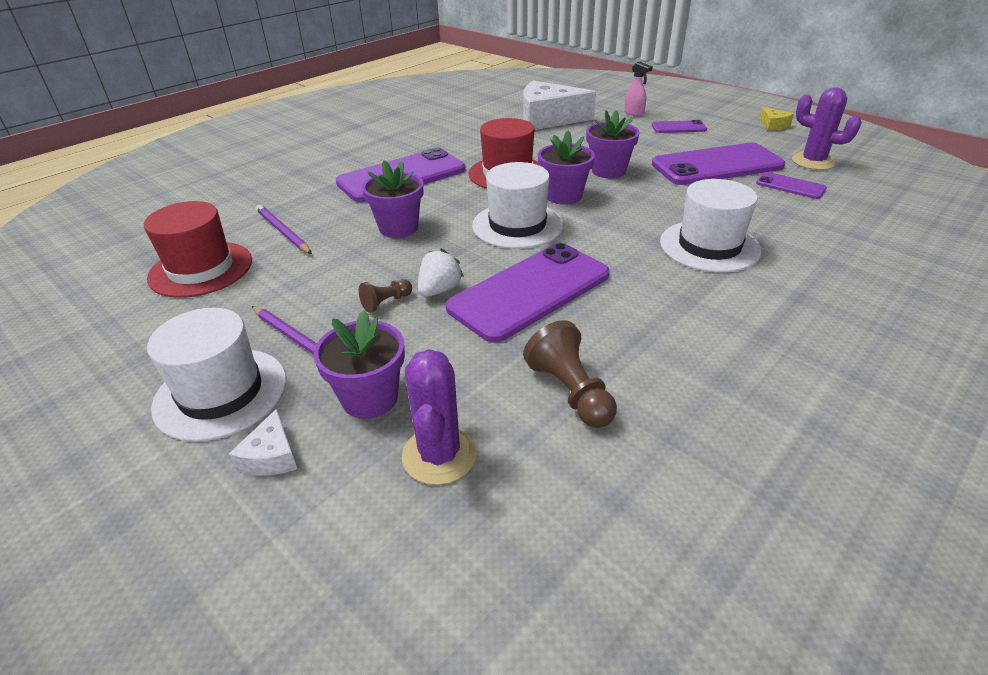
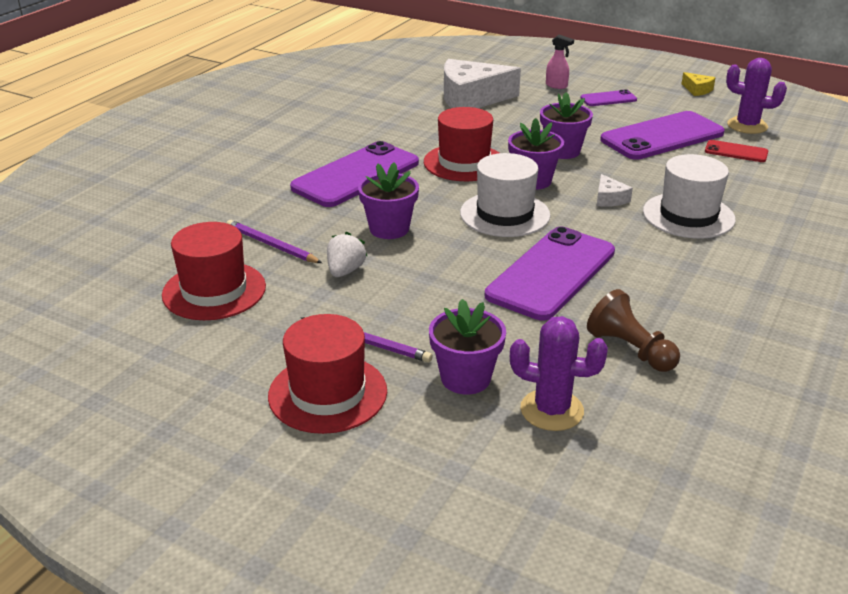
camera: 15 degrees left, 5 degrees down
(221, 393) = (328, 393): white hat -> red hat
(271, 456) = (412, 432): white cheese -> white cheese (609, 199)
(386, 302) = (425, 299): brown pawn -> none
(439, 290) = (468, 282): white strawberry -> white strawberry (345, 271)
(439, 455) = (552, 410): purple cactus -> purple cactus turned 60 degrees counterclockwise
(790, 186) = (736, 152): purple phone -> red phone

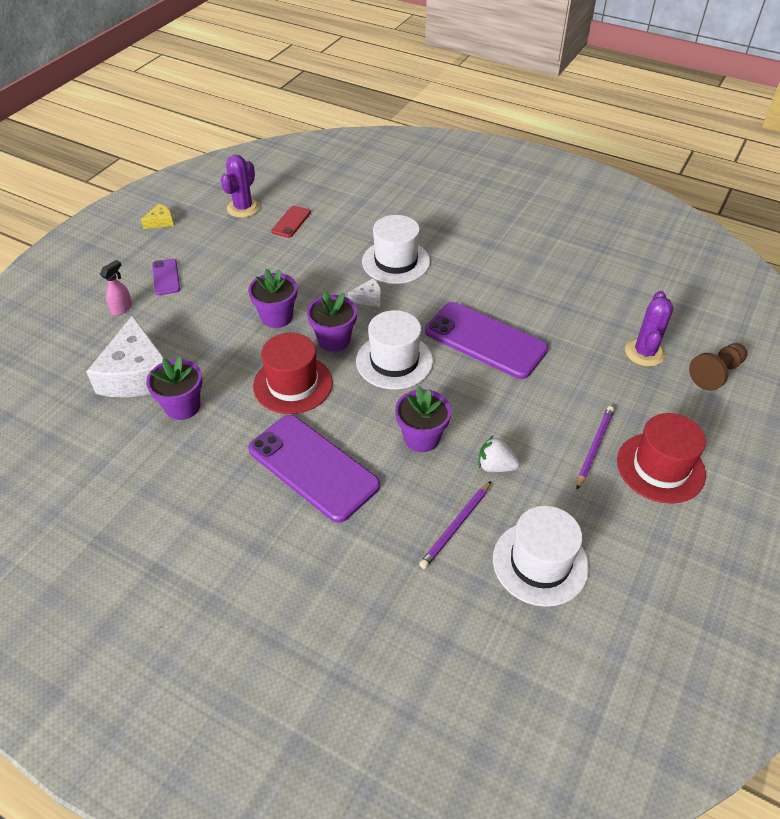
camera: 90 degrees left, 15 degrees up
(214, 291) = (540, 563): red hat -> white hat
(465, 378) = (623, 392): purple flower pot -> purple flower pot (182, 406)
(630, 350) = (573, 311): brown pawn -> brown pawn (716, 373)
(662, 136) = (256, 256): purple phone -> none

